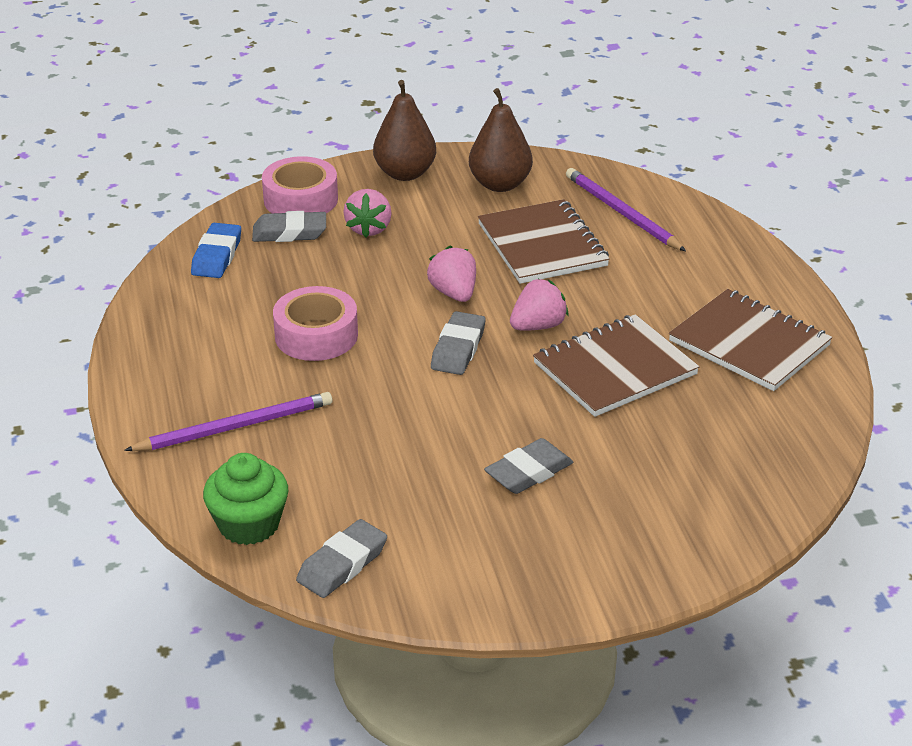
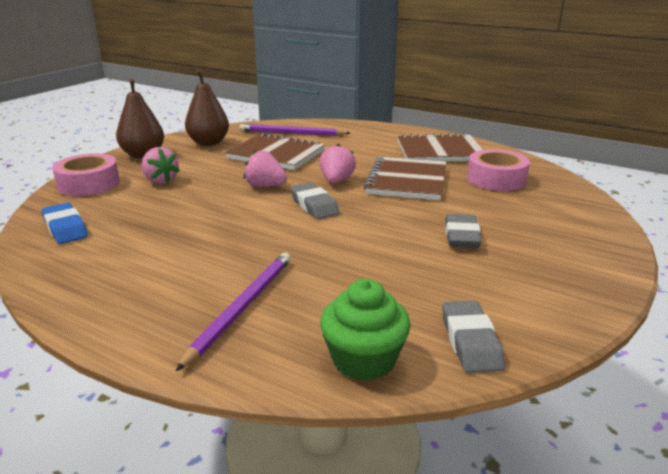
camera: 45 degrees left, 10 degrees down
(289, 233) = (106, 199): grey eraser -> none
(316, 335) = (213, 235): pink tape -> pink tape (496, 179)

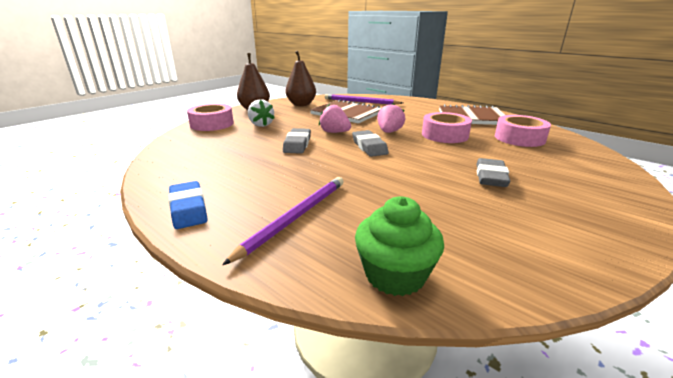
camera: 10 degrees right, 0 degrees up
(65, 228) = (184, 150): blue eraser -> blue eraser (188, 209)
(160, 180) = (261, 125): pink strawberry -> white strawberry
(407, 181) = (444, 135): brown notebook -> pink tape
(470, 341) = (501, 269): grey eraser -> grey eraser (297, 144)

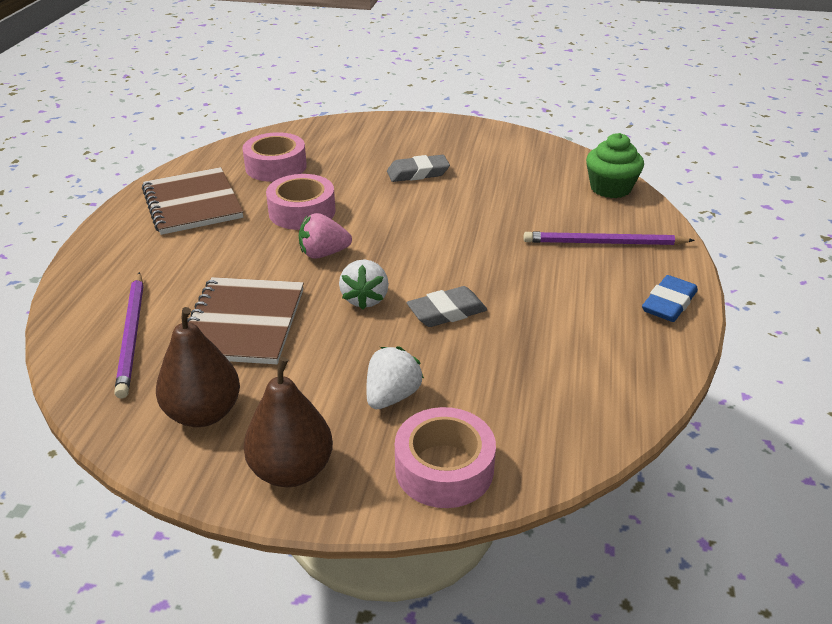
camera: 120 degrees left, 10 degrees up
(334, 132) = (365, 299): pink strawberry -> white strawberry
(369, 147) = (400, 253): grey eraser -> none

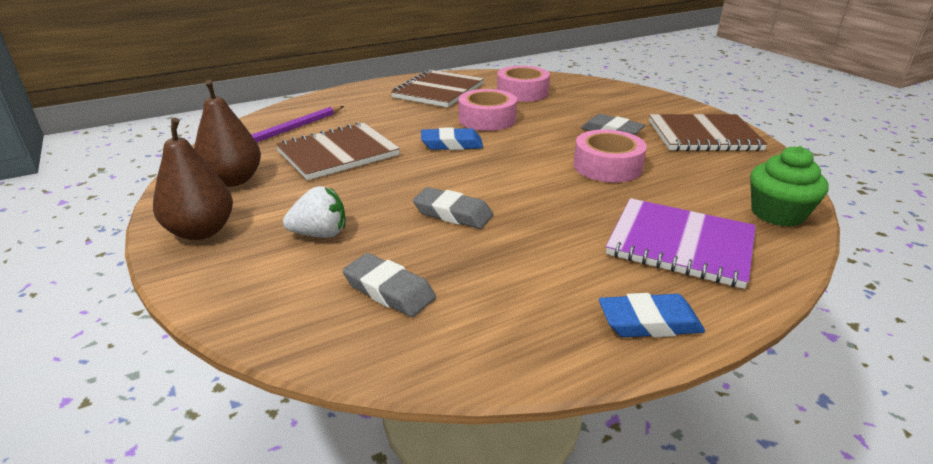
camera: 50 degrees right, 5 degrees down
(323, 253) = (451, 144): pink strawberry -> blue eraser
(365, 299) = (421, 178): white strawberry -> none
(444, 468) = (255, 291): pink tape -> pink tape (607, 166)
(480, 145) = (703, 136): none -> brown notebook
(522, 394) = (389, 290): none -> grey eraser
(603, 243) = (680, 245): purple pencil -> purple notebook

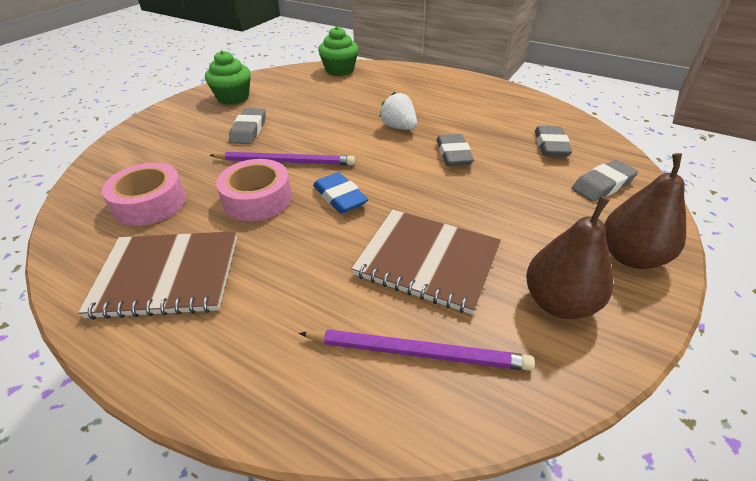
camera: 120 degrees left, 10 degrees up
(278, 279) = (602, 185): none -> grey eraser
(320, 234) = (546, 195): white strawberry -> white strawberry (399, 127)
(532, 136) = (285, 162): none -> purple pencil
(607, 166) = (321, 120): pink tape -> none
(649, 322) = (474, 84): blue eraser -> none
(680, 245) = (401, 86): purple notebook -> none
(703, 136) = (233, 97): brown notebook -> green cupcake

